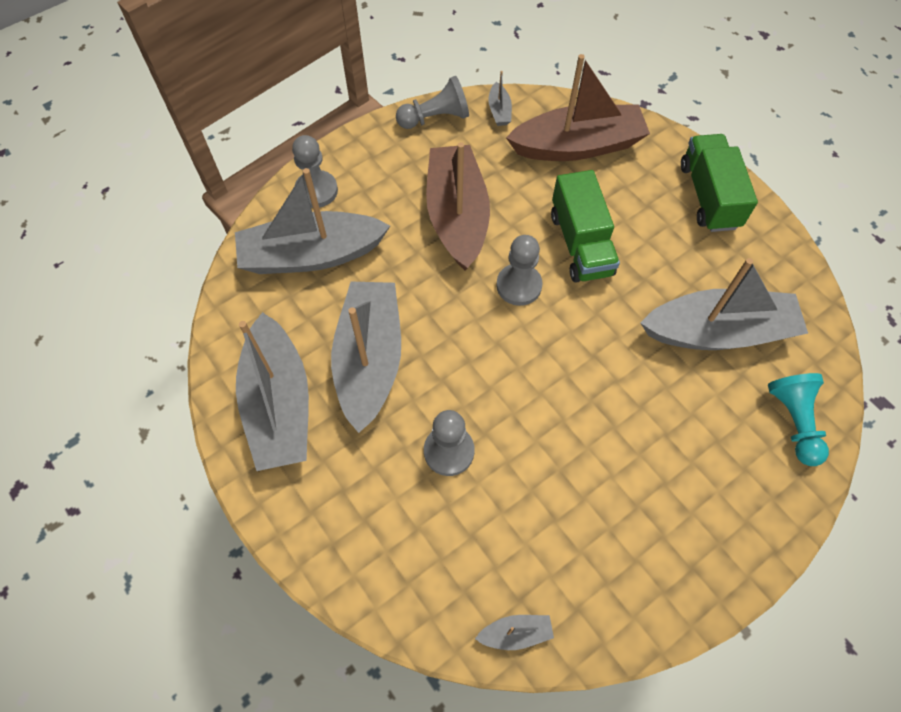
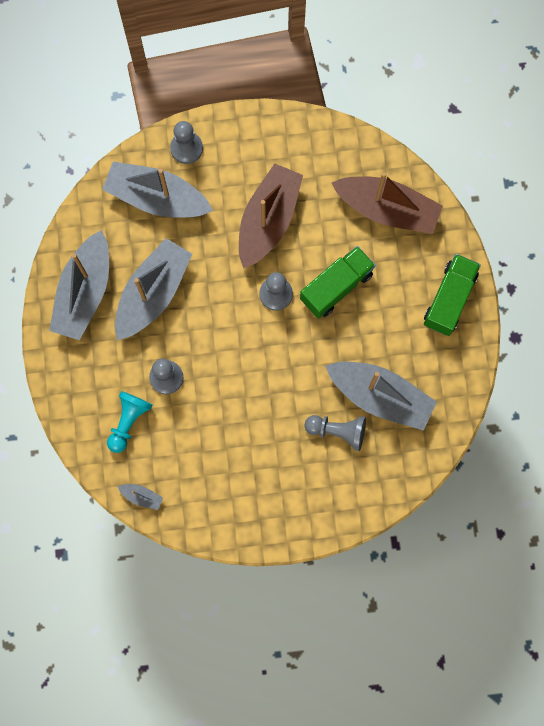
camera: 30 degrees right, 15 degrees up
(435, 118) = (302, 130): grey pawn -> grey pawn (337, 431)
(499, 111) = (351, 149): grey boat -> none
(580, 244) = (336, 286): green truck -> green truck turned 150 degrees counterclockwise
(794, 422) = (382, 476): turquoise pawn -> turquoise pawn (128, 422)

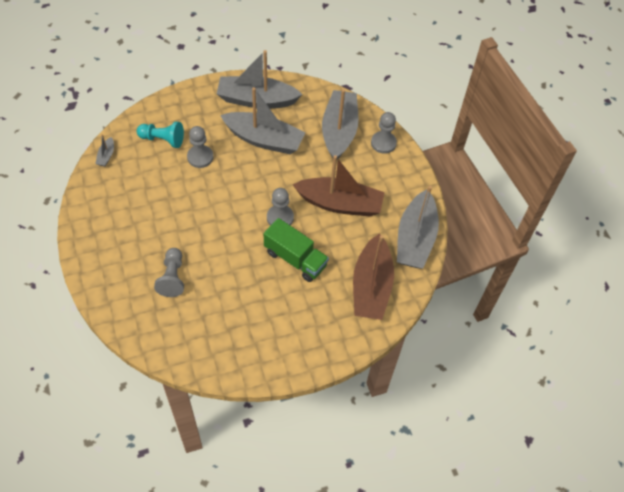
camera: 75 degrees right, 20 degrees down
(380, 396) = (206, 305): grey boat -> grey boat (415, 238)
(449, 299) = (302, 346): green truck -> none

